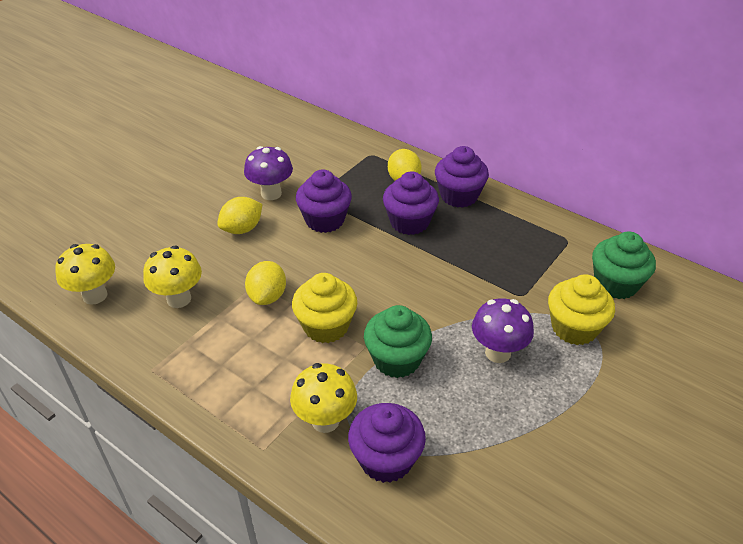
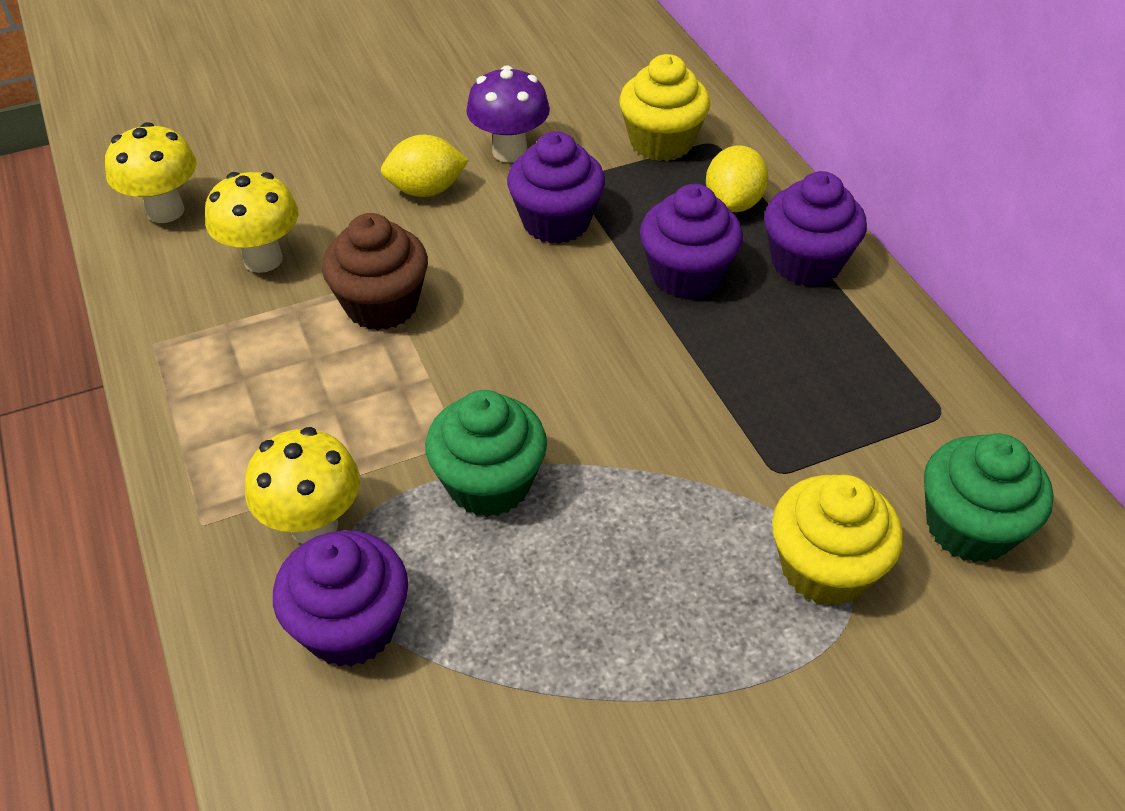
camera: 30 degrees right, 5 degrees up
(267, 296) = (382, 305): yellow lemon -> brown cupcake
(326, 326) = (427, 385): yellow cupcake -> yellow cupcake (661, 142)
(498, 353) = (657, 548): purple mushroom -> none

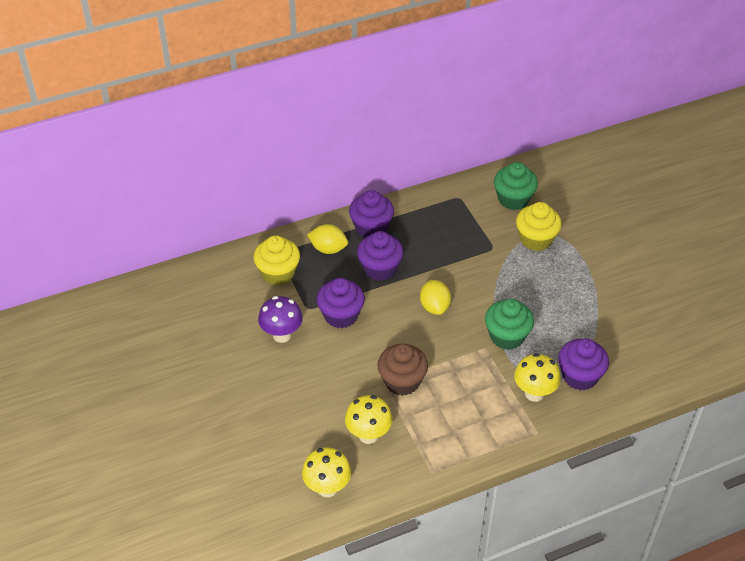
camera: 90 degrees left, 0 degrees up
(426, 190) = (313, 369): yellow lemon -> yellow lemon (434, 306)

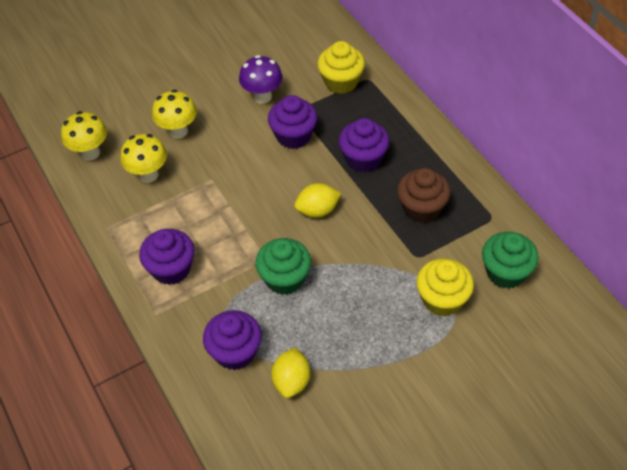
camera: 85 degrees right, 5 degrees up
(328, 249) = (382, 114): yellow lemon -> yellow lemon (291, 381)
(371, 227) = (422, 145): purple cupcake -> purple cupcake (171, 269)
(402, 381) = (214, 193): brown cupcake -> brown cupcake (421, 208)
(534, 393) = (208, 308): yellow mushroom -> yellow mushroom (178, 131)

